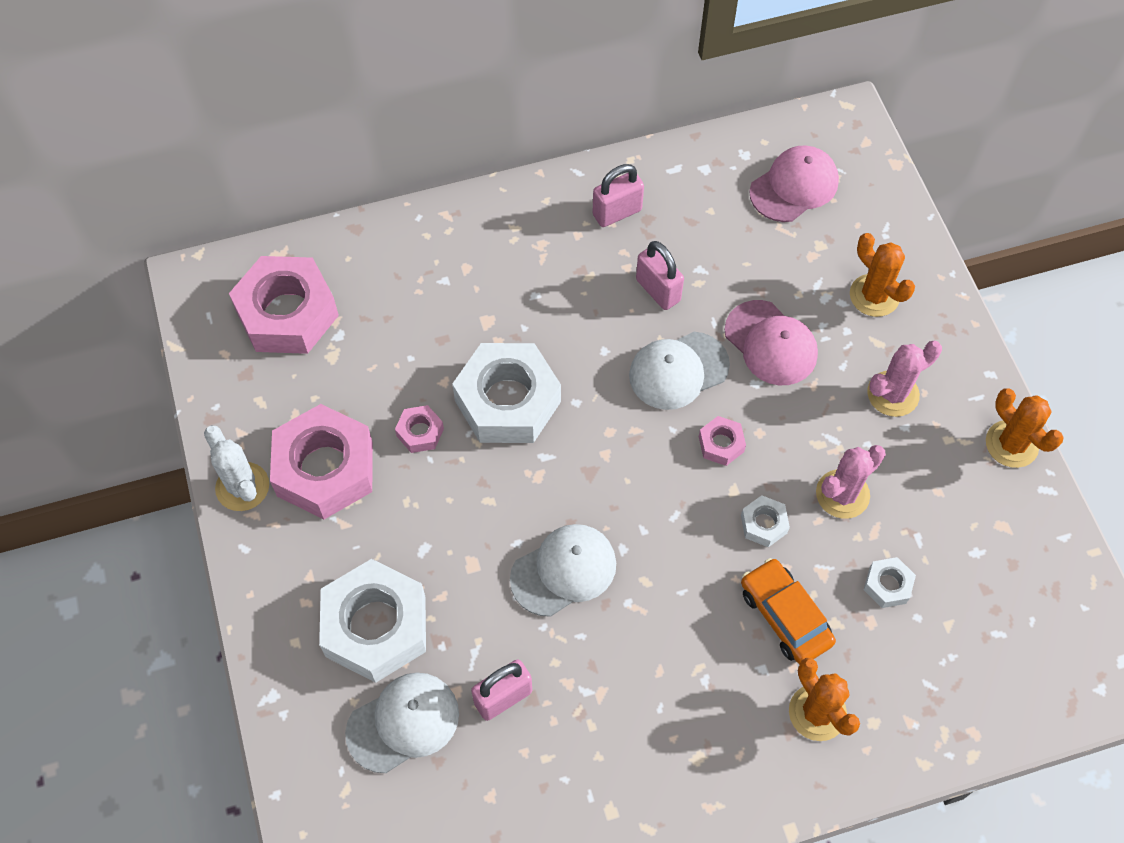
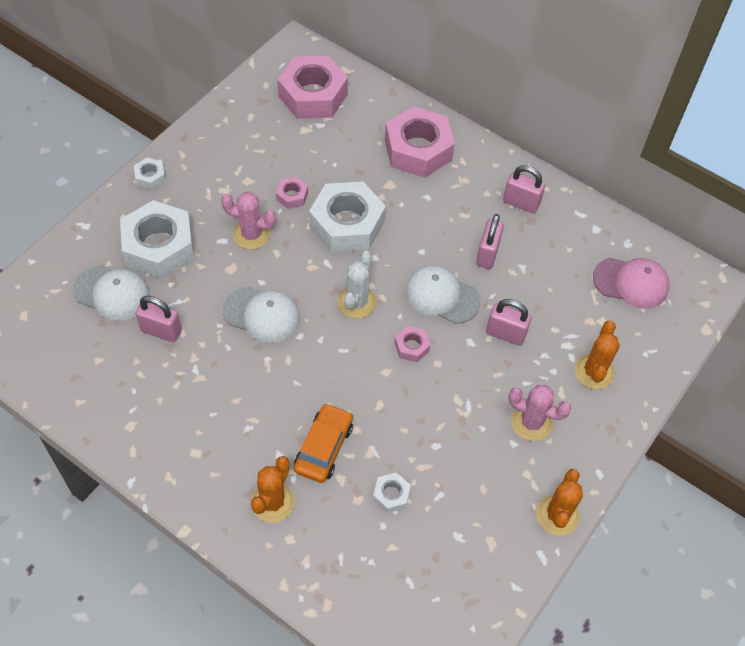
camera: 50 degrees right, 5 degrees down
(242, 487) = (194, 140): white cactus -> white cactus (356, 302)
(325, 469) = (234, 168): pink nut -> pink nut (418, 150)
(763, 524) = (376, 401): white nut -> white nut (150, 177)
(771, 343) = (505, 334): pink cap -> pink padlock
(842, 494) = (434, 433): pink cactus -> pink cactus (251, 235)

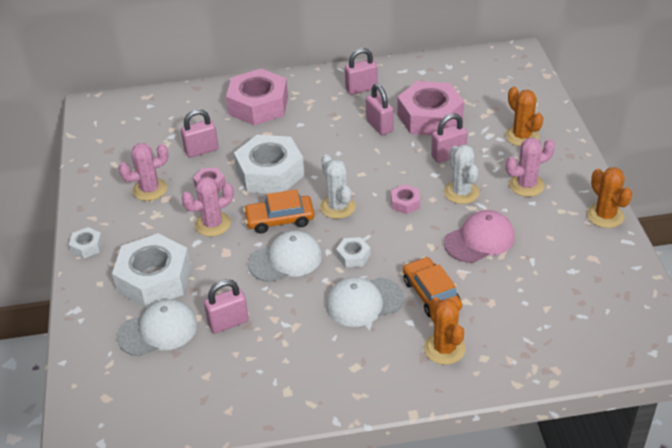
camera: 40 degrees left, 15 degrees down
(246, 163) = (150, 190): none -> pink cactus
(301, 274) = (280, 220): none -> orange car
(313, 95) = (143, 124): pink nut -> pink nut (430, 117)
(324, 158) = (201, 150): none -> pink padlock
(391, 495) = (506, 283): white nut -> white nut (353, 256)
(442, 296) = (384, 165): white cap -> white cap (364, 302)
(468, 379) = (461, 192): none -> white cactus
(631, 283) = (478, 82): pink cap -> pink cap (479, 240)

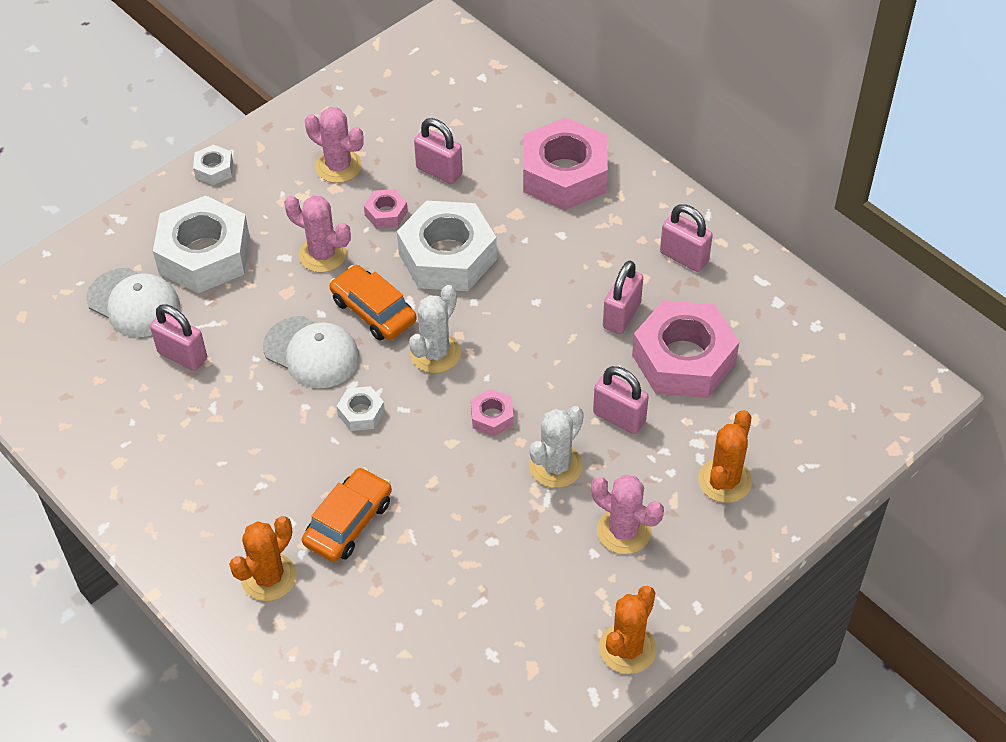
camera: 55 degrees right, 10 degrees up
(364, 302) = (293, 462): white cap -> none
(479, 240) = (479, 527): pink cap -> none

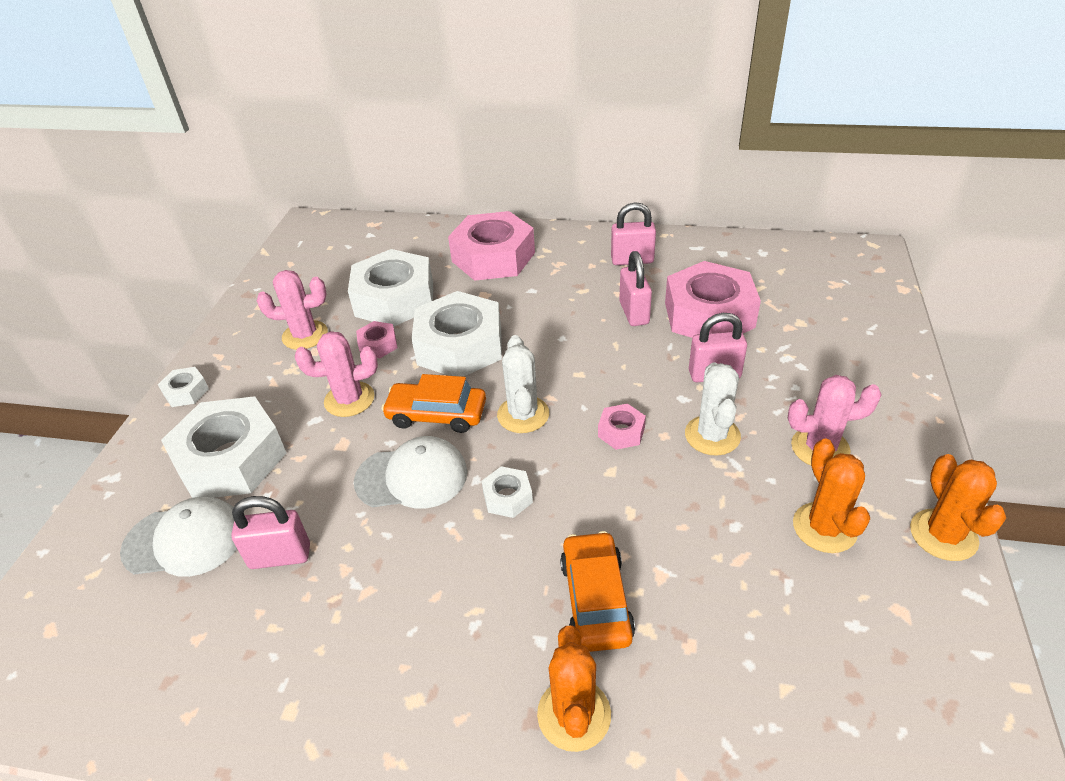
camera: 35 degrees left, 10 degrees down
(439, 171) = (394, 299): pink padlock -> white nut
(724, 480) = (837, 369): orange cactus -> orange cactus (824, 528)

